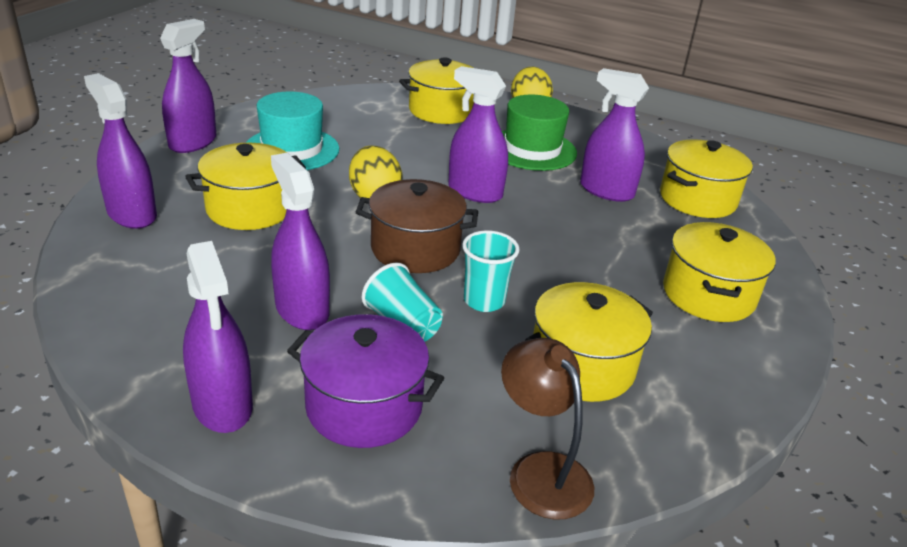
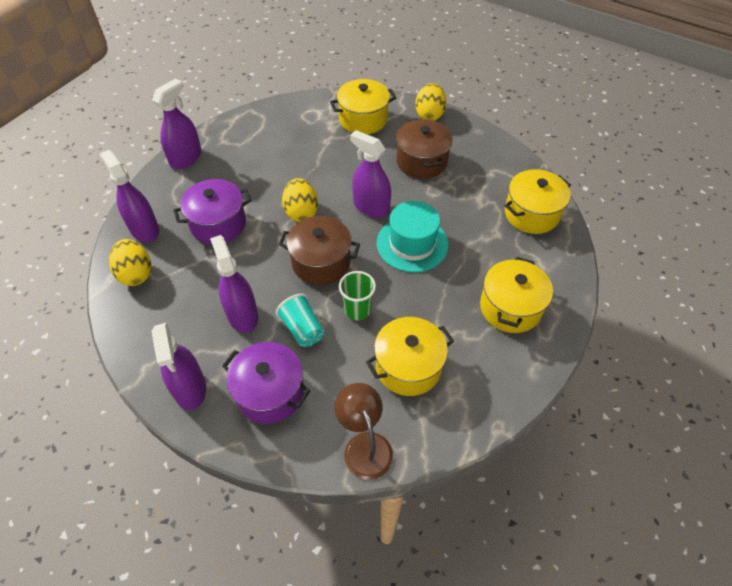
camera: 10 degrees right, 20 degrees up
(119, 264) = (136, 273): none -> yellow egg
(250, 209) = (218, 224): yellow pot -> purple pot
(292, 149) = (251, 164): turquoise hat -> turquoise hat (412, 244)
(484, 301) = (357, 310): turquoise cup -> green cup
(532, 149) = (421, 161): green hat -> brown pot
(606, 191) = (466, 205): purple spray bottle -> none

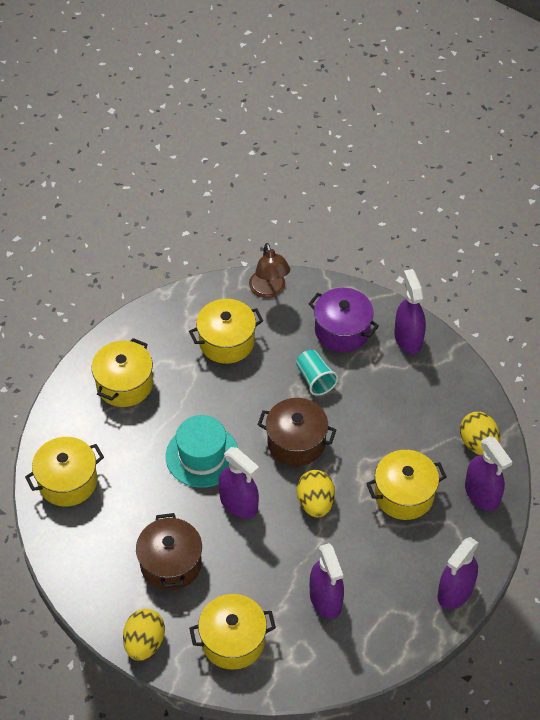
camera: 175 degrees left, 0 degrees up
(218, 224) = (404, 494): purple pot -> yellow pot
(242, 315) = (370, 395): purple spray bottle -> purple spray bottle (325, 599)
(357, 310) = (264, 392): green cup -> none

